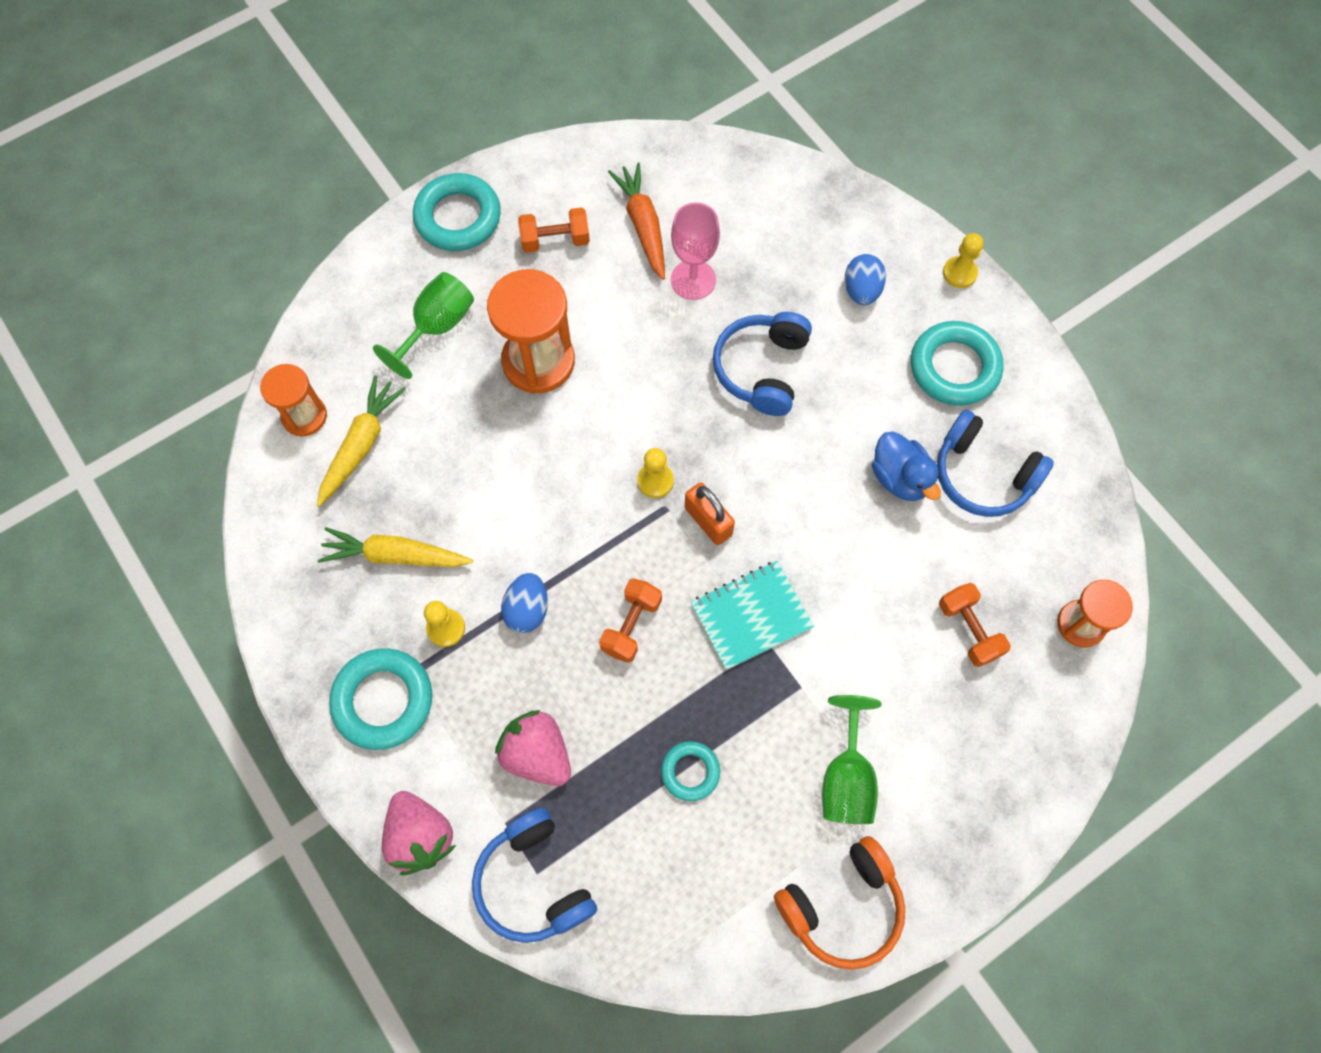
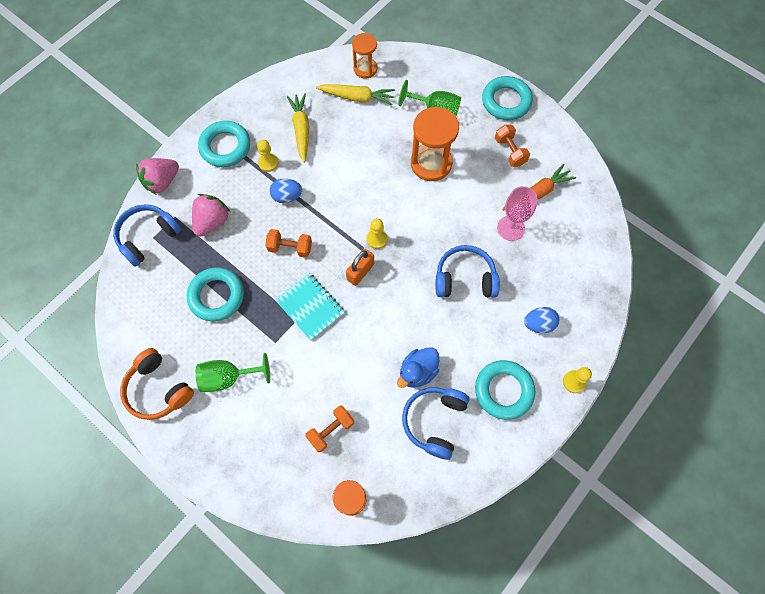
camera: 75 degrees right, 0 degrees up
(690, 772) = (216, 296): turquoise ring -> turquoise ring, size x1.76

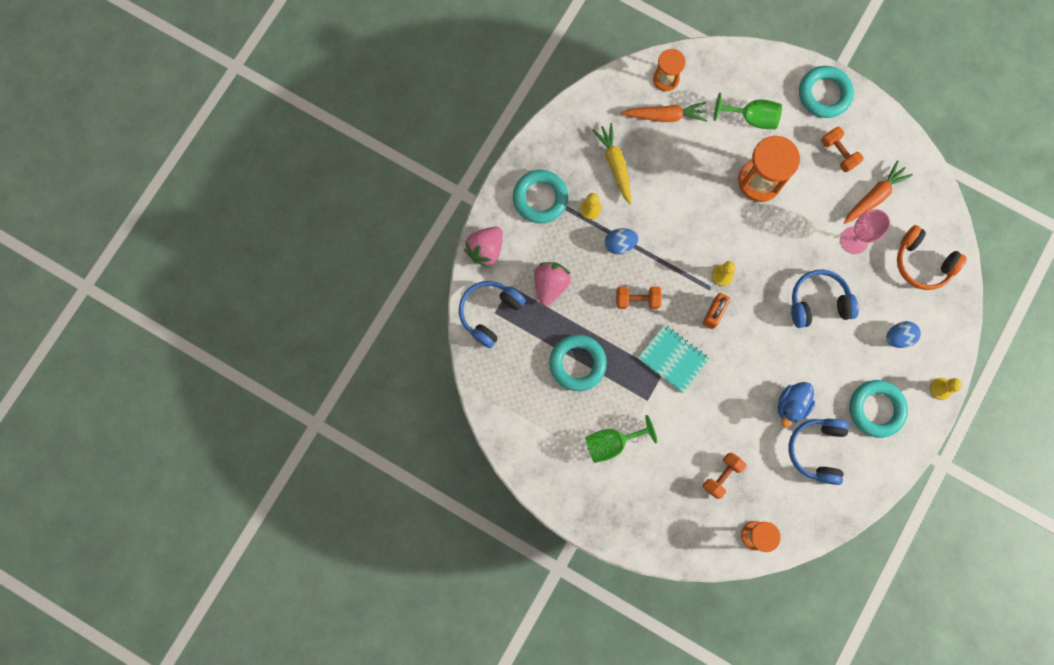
camera: 10 degrees left, 10 degrees up
(158, 389) = (548, 466): orange headphones -> orange headphones (922, 263)
(357, 97) = (664, 116): yellow carrot -> orange carrot

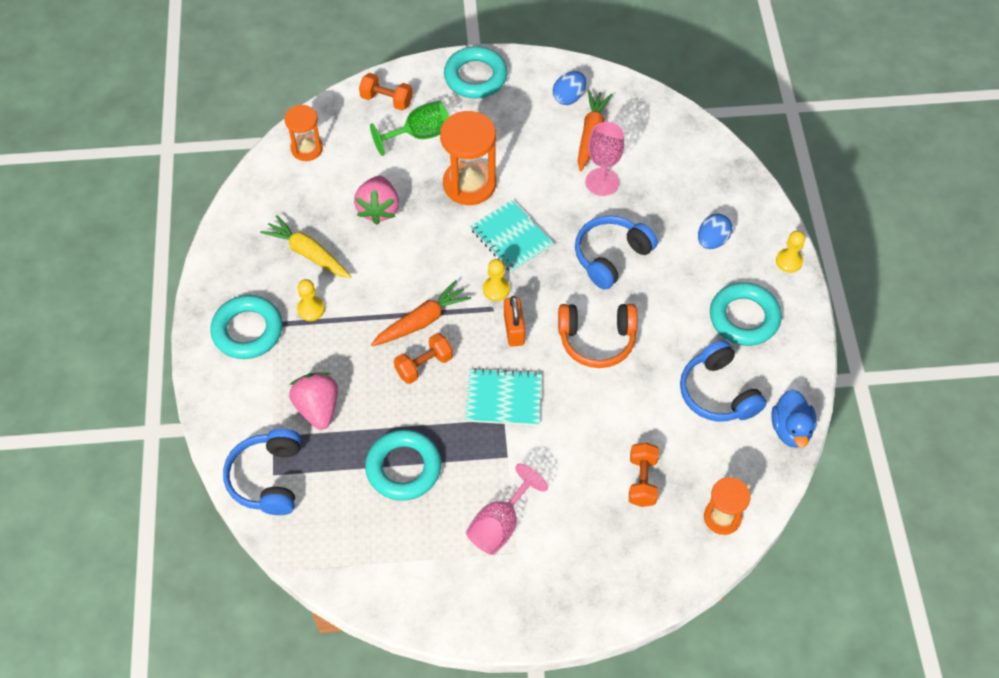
camera: 35 degrees left, 20 degrees down
(485, 250) = (219, 417): pink strawberry -> pink strawberry (378, 209)
(611, 443) = (500, 525): green goblet -> pink goblet
(619, 244) = (366, 324): blue egg -> blue egg (569, 97)
(664, 116) = (329, 181): orange carrot -> orange carrot (421, 321)
(759, 243) = (511, 238): none -> turquoise notebook
(791, 405) = (659, 366): blue duck -> blue duck (790, 429)
(838, 153) = (528, 118): orange dumbbell -> orange dumbbell (386, 100)
(922, 263) = (682, 163): orange headphones -> orange headphones (597, 340)

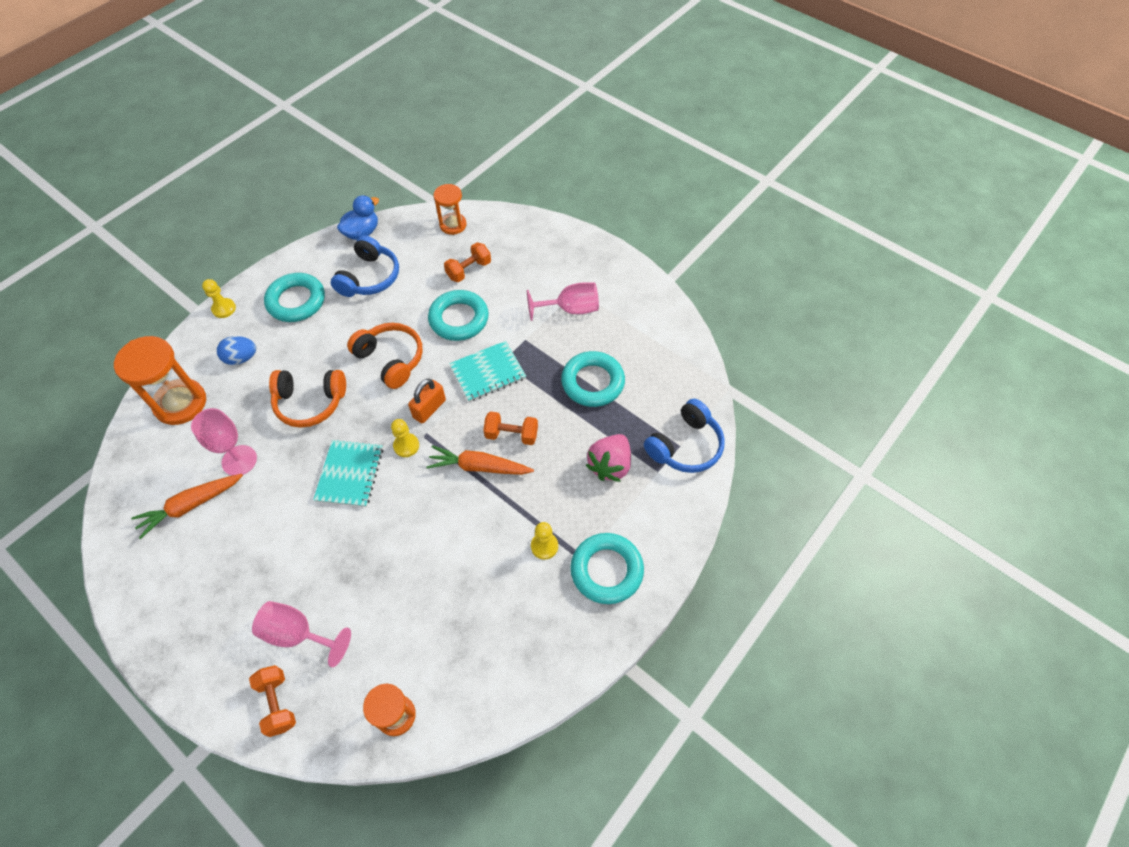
camera: 135 degrees left, 0 degrees up
(308, 253) = (500, 598): yellow carrot -> none
(378, 209) = (408, 589): pink strawberry -> none
(420, 135) = (298, 634): green goblet -> pink goblet
(469, 184) = (321, 547): orange hourglass -> orange hourglass (180, 403)
(475, 77) = (186, 652): turquoise ring -> turquoise ring (459, 319)
(503, 398) = (488, 372): turquoise notebook -> turquoise notebook turned 75 degrees counterclockwise
(569, 97) = (156, 555): blue egg -> none
(611, 256) = (310, 402): blue headphones -> orange headphones

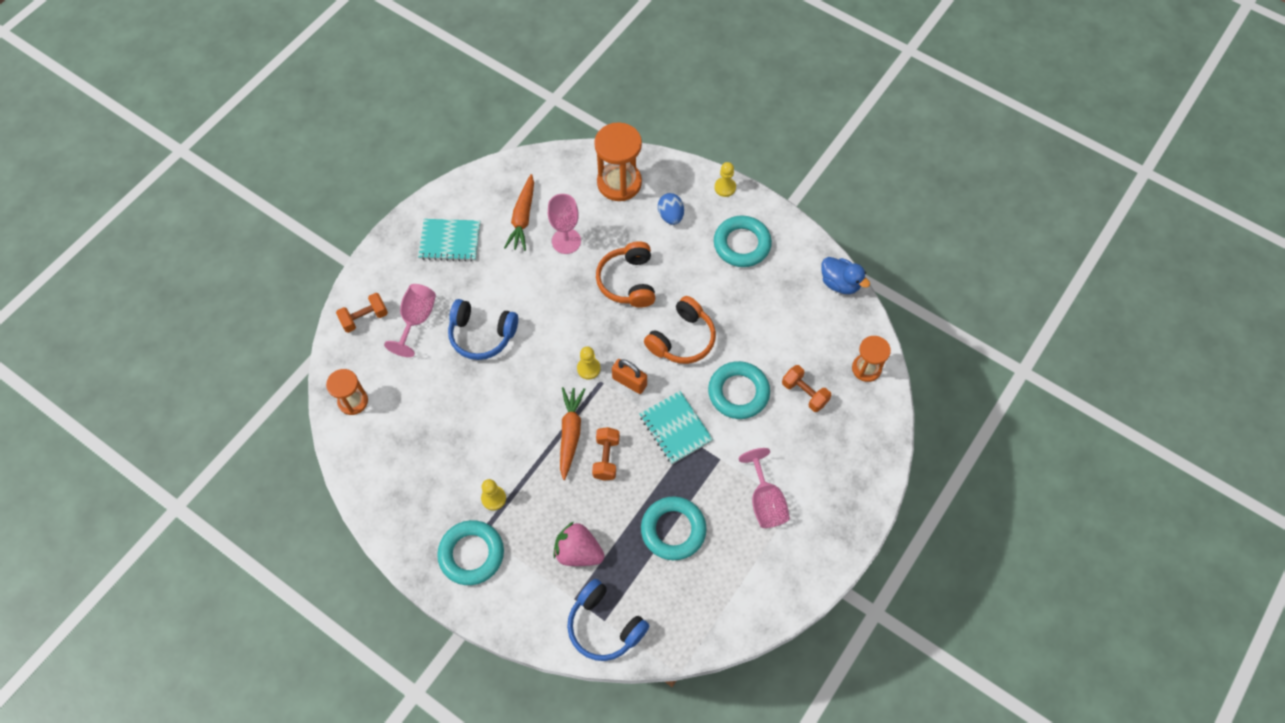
camera: 85 degrees right, 5 degrees up
(191, 506) = (523, 218): orange carrot -> orange carrot turned 135 degrees counterclockwise
(350, 474) = (557, 328): turquoise notebook -> turquoise notebook (450, 241)
(369, 277) = (781, 301): blue headphones -> blue headphones (482, 335)

